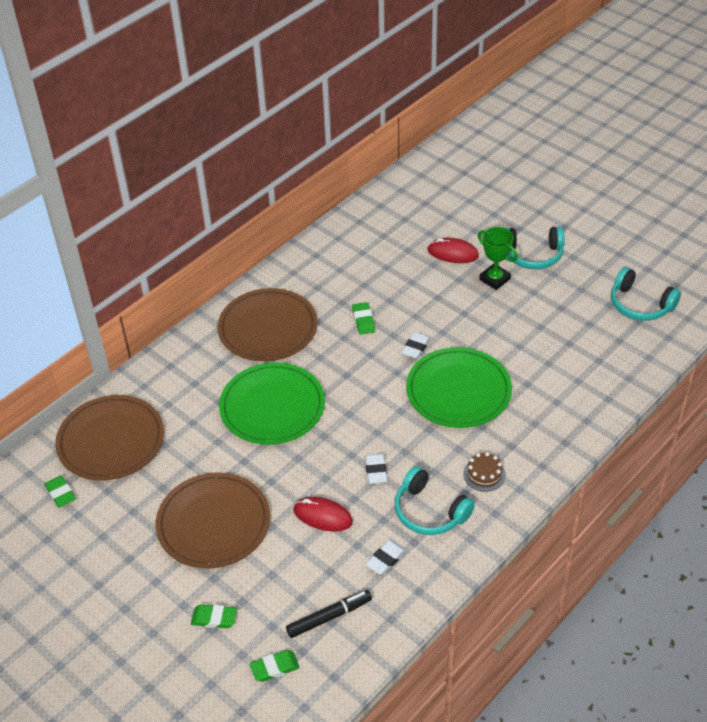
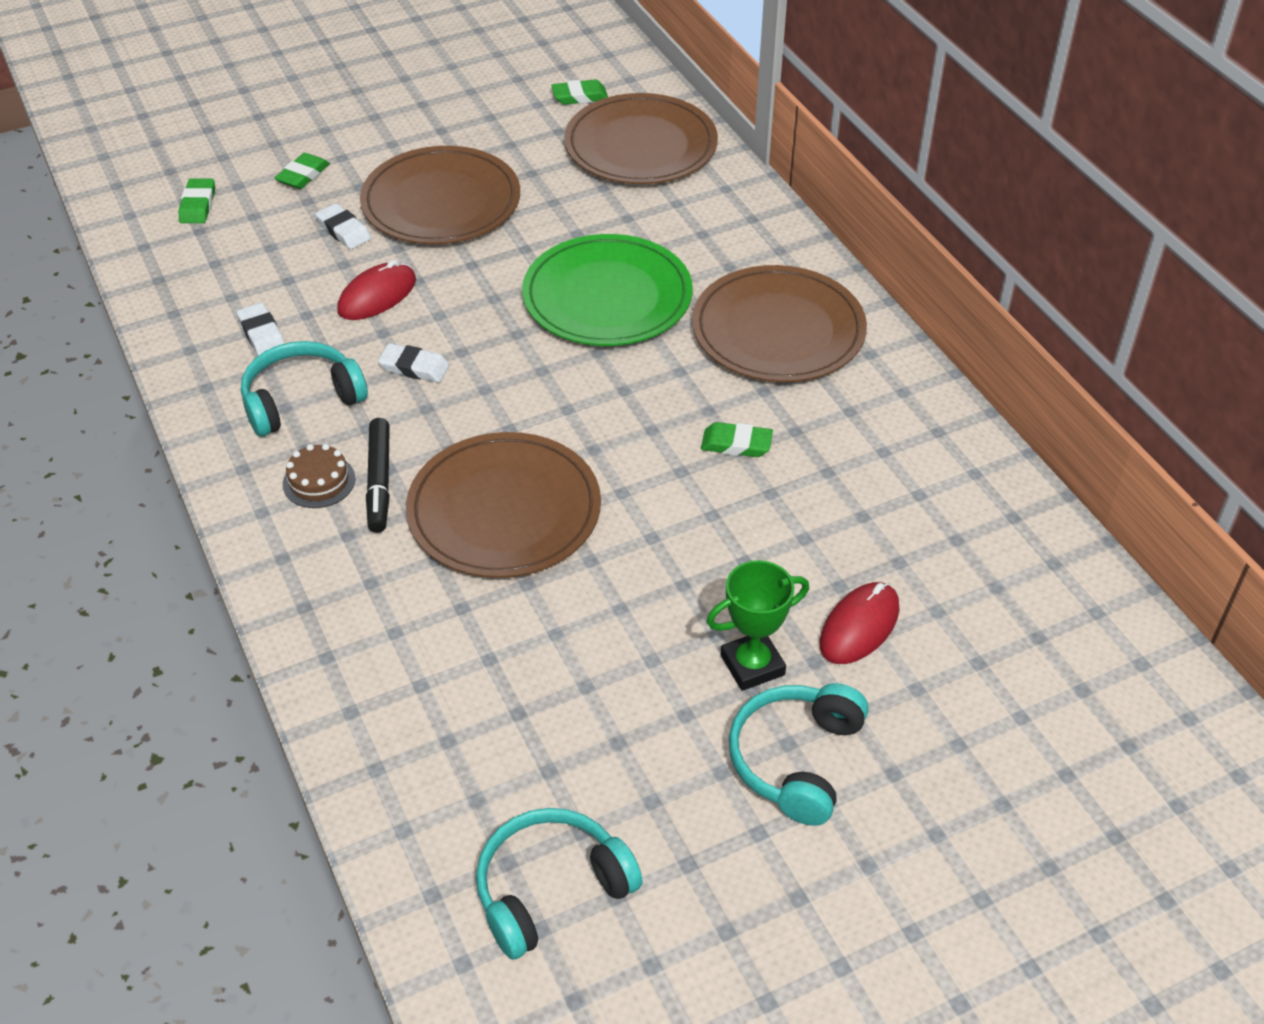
camera: 110 degrees right, 0 degrees up
(329, 617) = (223, 262): black marker -> black marker (379, 481)
(415, 347) = (635, 489): white eraser -> white eraser (343, 230)
(458, 391) = (504, 510): green plate -> brown plate

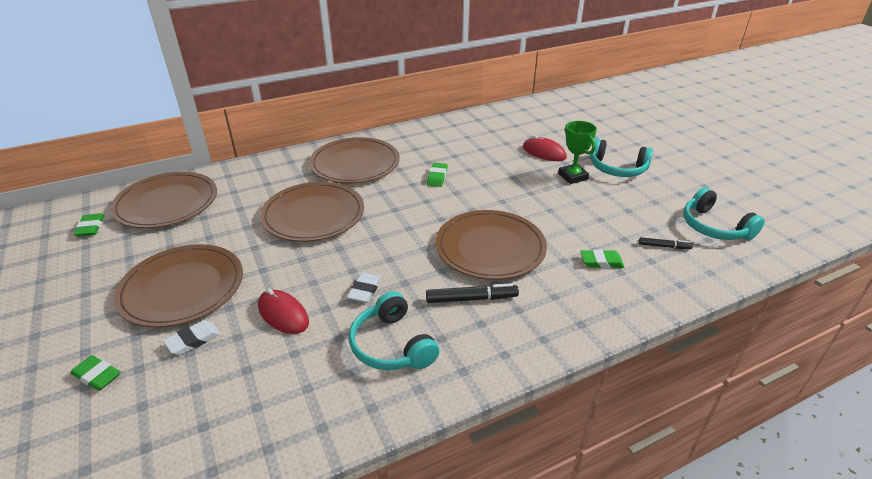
camera: 90 degrees left, 10 degrees down
(198, 205) = (100, 455): green eraser -> green eraser (601, 262)
(262, 334) = (312, 378): white eraser -> none
(319, 481) = (473, 327): brown cake -> none
(489, 774) = (664, 246): none -> black marker
(607, 296) = (313, 215): green plate -> brown plate

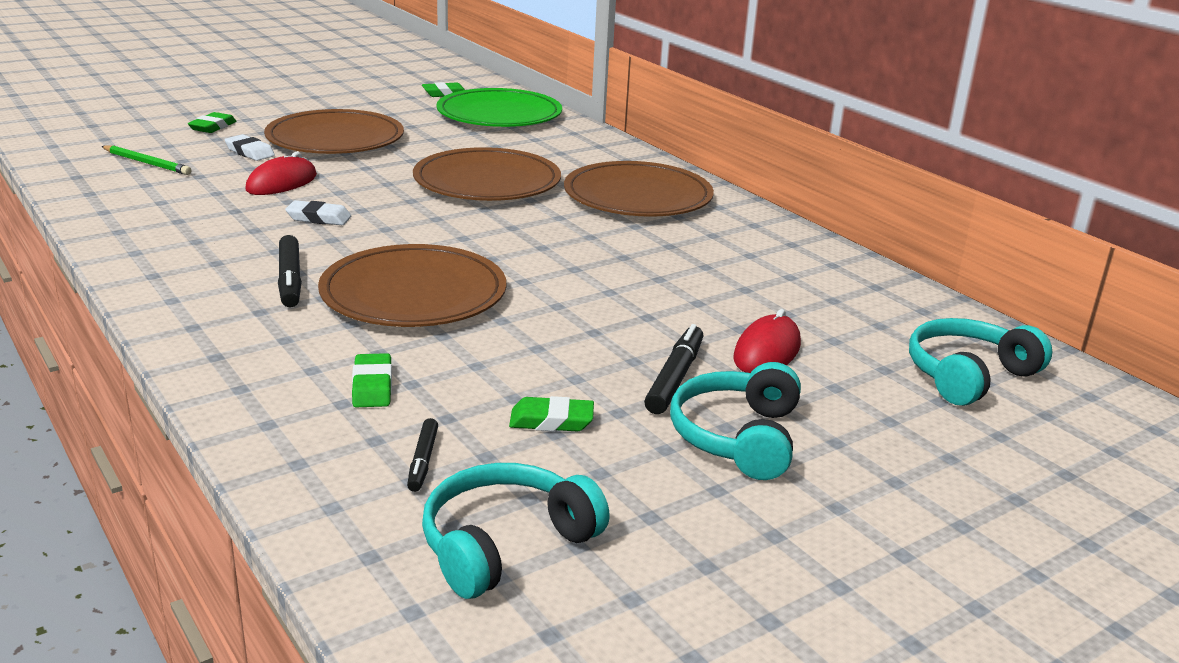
camera: 80 degrees right, 10 degrees down
(167, 203) = (499, 114): brown plate -> green plate
(193, 415) = (146, 163): none -> green pencil
(392, 345) = (212, 236): turquoise headphones -> turquoise headphones (968, 376)
(437, 177) = (620, 253): green eraser -> green eraser (551, 421)
(572, 176) = (674, 378): green trophy -> black marker

